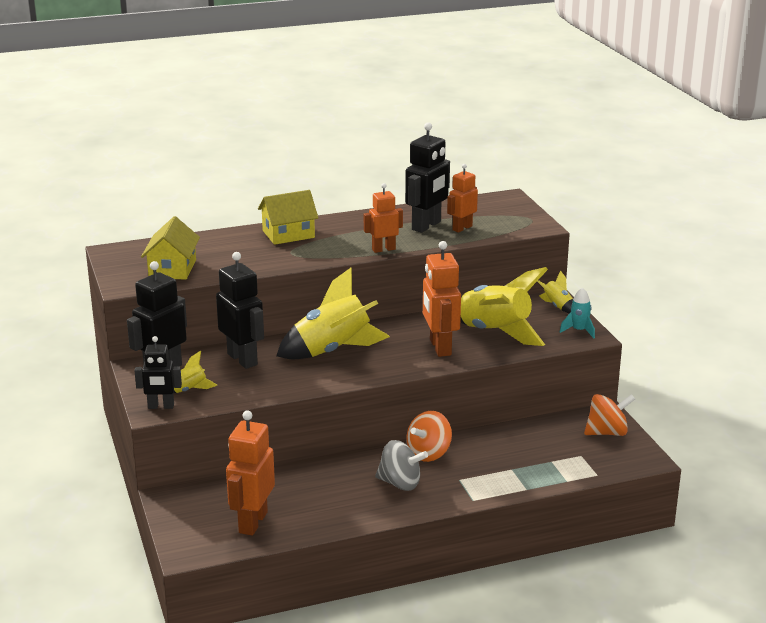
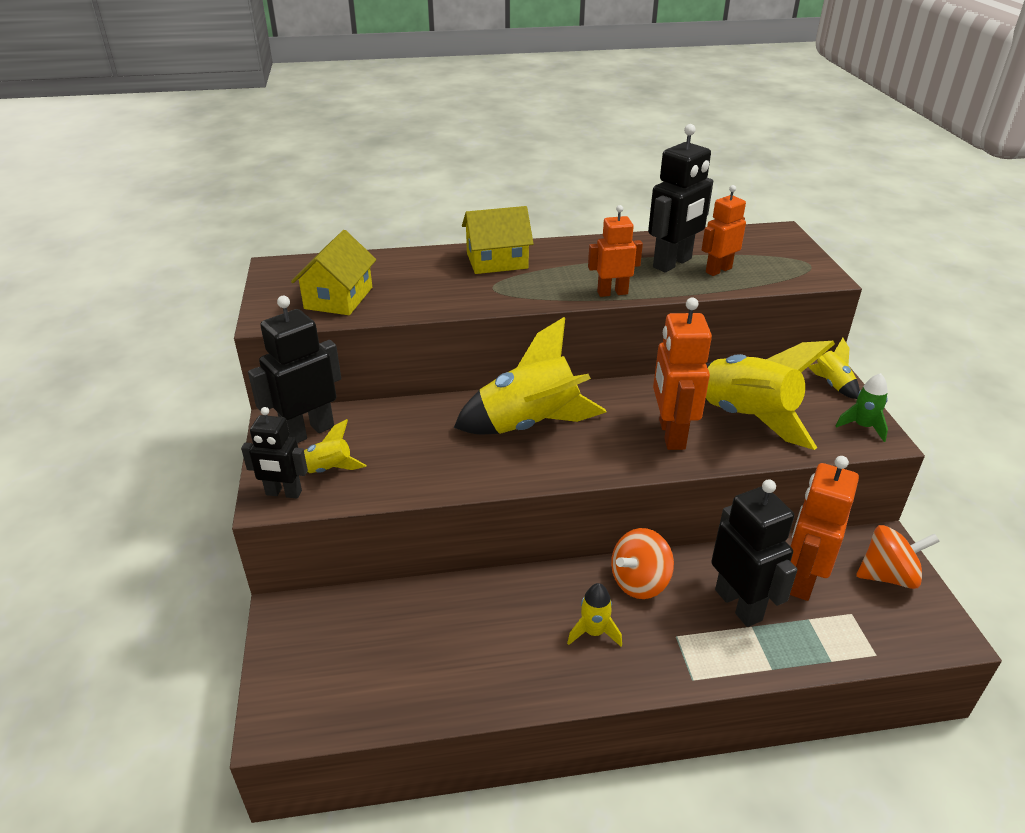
camera: 10 degrees right, 10 degrees up
(243, 359) = (412, 426): black robot -> black robot (739, 605)
(252, 522) = (379, 678): orange robot -> orange robot (802, 580)
(400, 483) = (594, 632): grey spinning top -> yellow rocket
(579, 331) = (862, 426): turquoise rocket -> green rocket

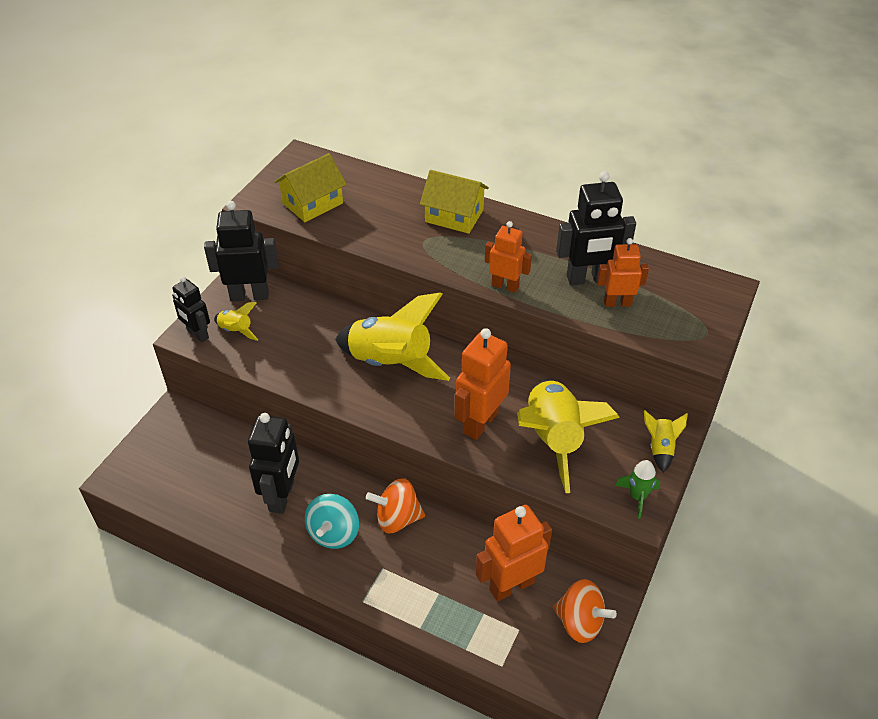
camera: 35 degrees right, 10 degrees up
(594, 632) = (334, 533): yellow rocket -> turquoise spinning top
(739, 605) = (446, 574): black robot -> black robot (282, 496)

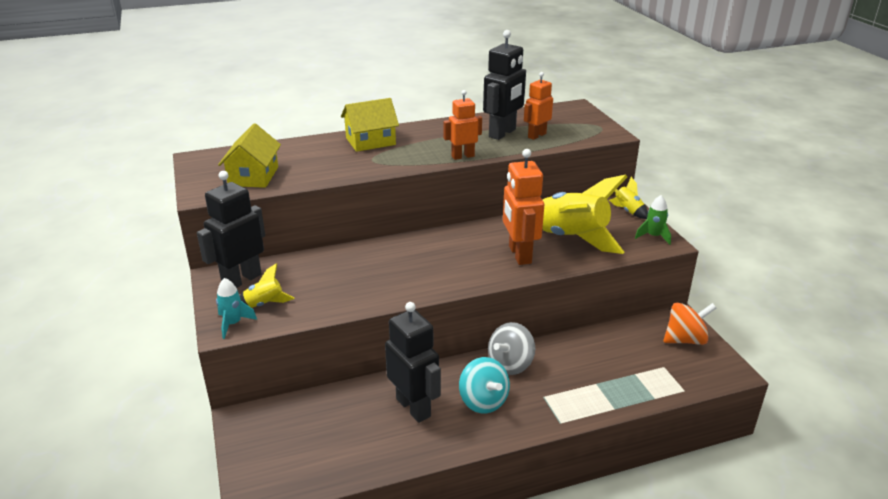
camera: 45 degrees left, 15 degrees down
(197, 334) = (233, 324): black robot -> turquoise rocket
(390, 362) = (413, 258): yellow rocket -> none
(397, 518) = (510, 364): orange spinning top -> grey spinning top
(511, 585) = (626, 349): orange robot -> none

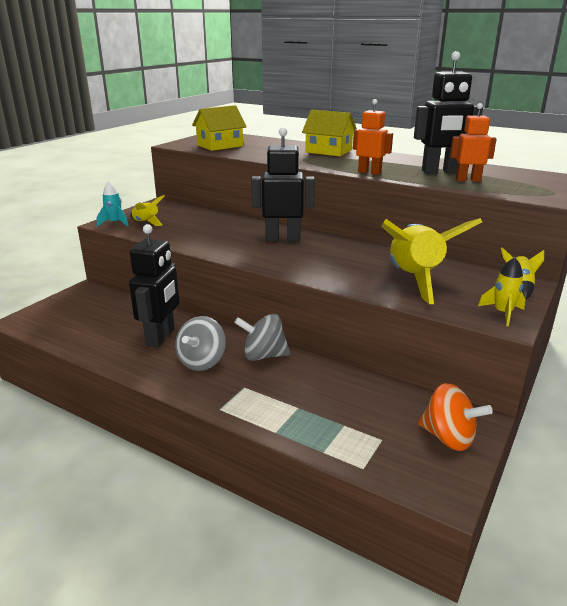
camera: 50 degrees right, 5 degrees down
(241, 280) = (163, 210): black robot -> black robot (283, 239)
(483, 401) = (202, 362): turquoise spinning top -> grey spinning top
(519, 254) = (345, 269): orange robot -> none
(653, 236) = (502, 313): green rocket -> yellow rocket

